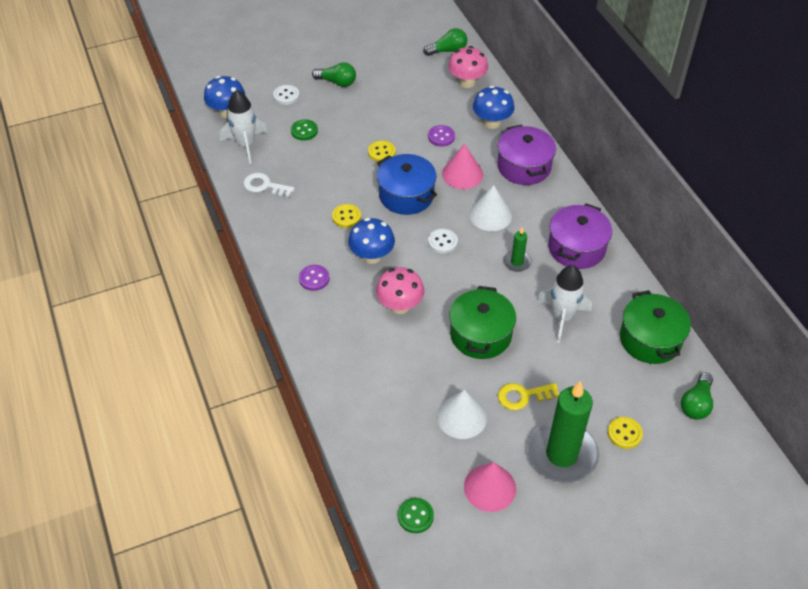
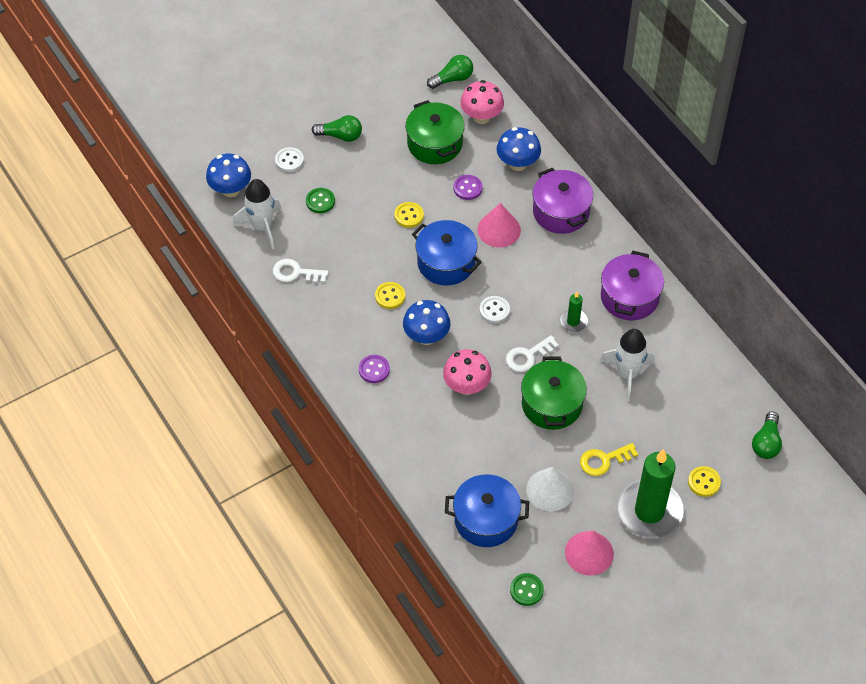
camera: 10 degrees left, 5 degrees up
(389, 436) = (486, 519): none -> blue pot
(466, 287) = (527, 356): none -> white key
(490, 215) = (537, 273): white cone -> none
(650, 339) = (715, 384): green pot -> green pot (435, 144)

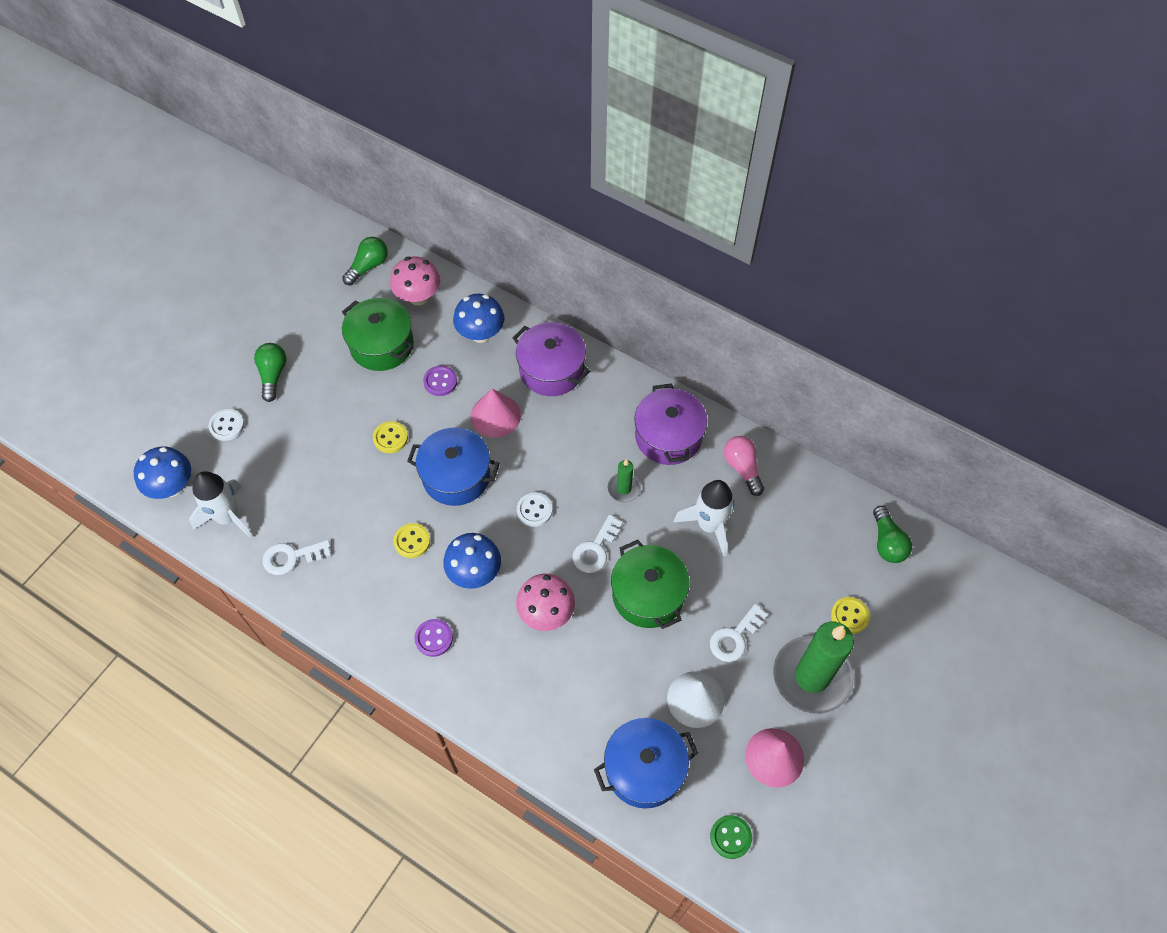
camera: 25 degrees left, 5 degrees up
(320, 201) = (283, 460): green button -> none
(340, 136) = (273, 375): green light bulb -> green light bulb turned 75 degrees counterclockwise
(603, 460) = (735, 637): yellow key -> white key
(677, 343) = (742, 468): none -> pink light bulb

